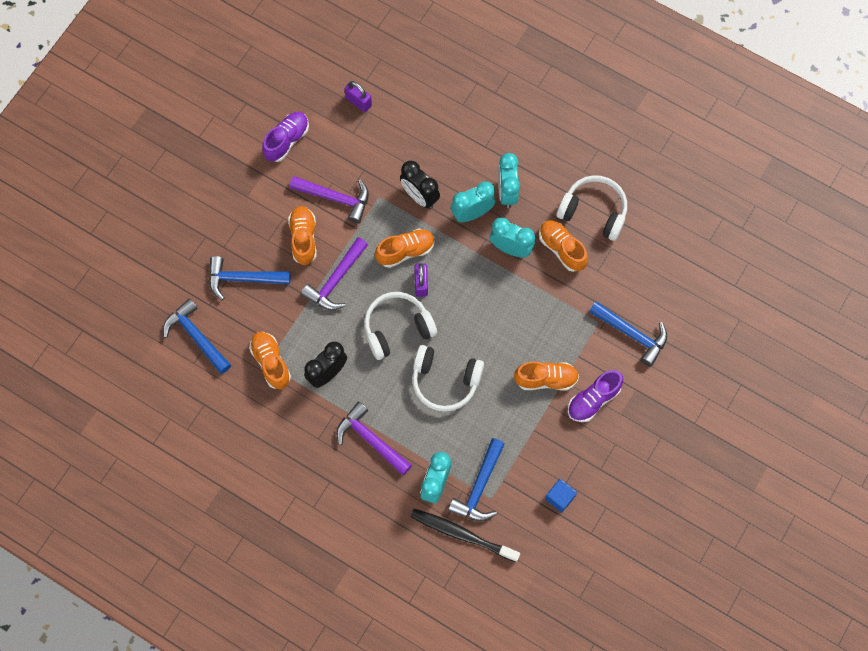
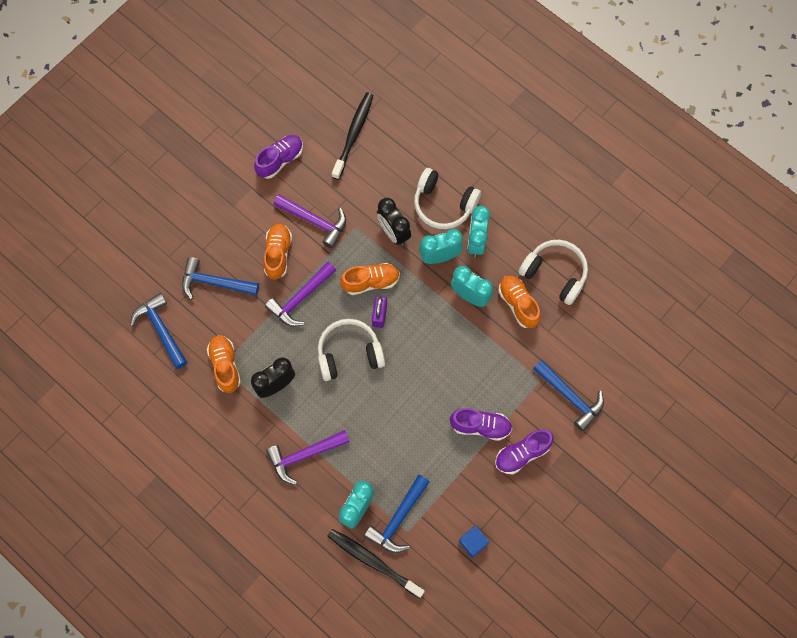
camera: 10 degrees right, 0 degrees up
(358, 102) = (353, 135): purple padlock -> black toothbrush
(371, 440) = (304, 455): purple hammer -> purple hammer turned 75 degrees counterclockwise
(445, 381) = (384, 411): white headphones -> white headphones (443, 204)
(546, 379) = (480, 426): orange shoe -> purple shoe

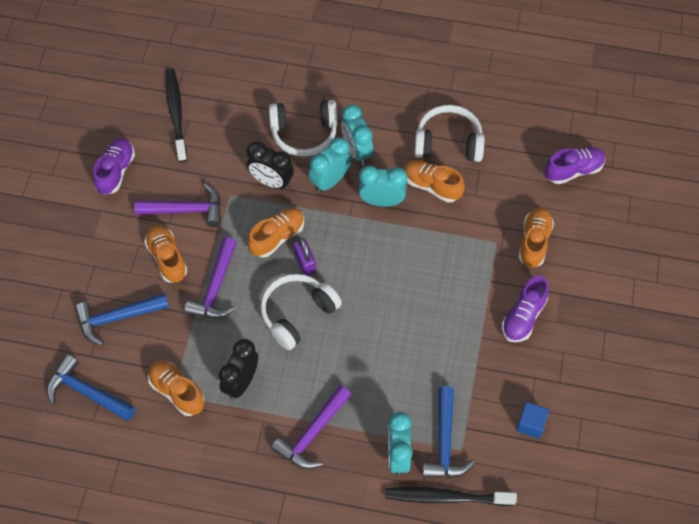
camera: 30 degrees left, 10 degrees down
(480, 426) = (468, 313): purple shoe -> purple shoe (573, 170)
(570, 397) = (534, 242): blue hammer -> orange shoe

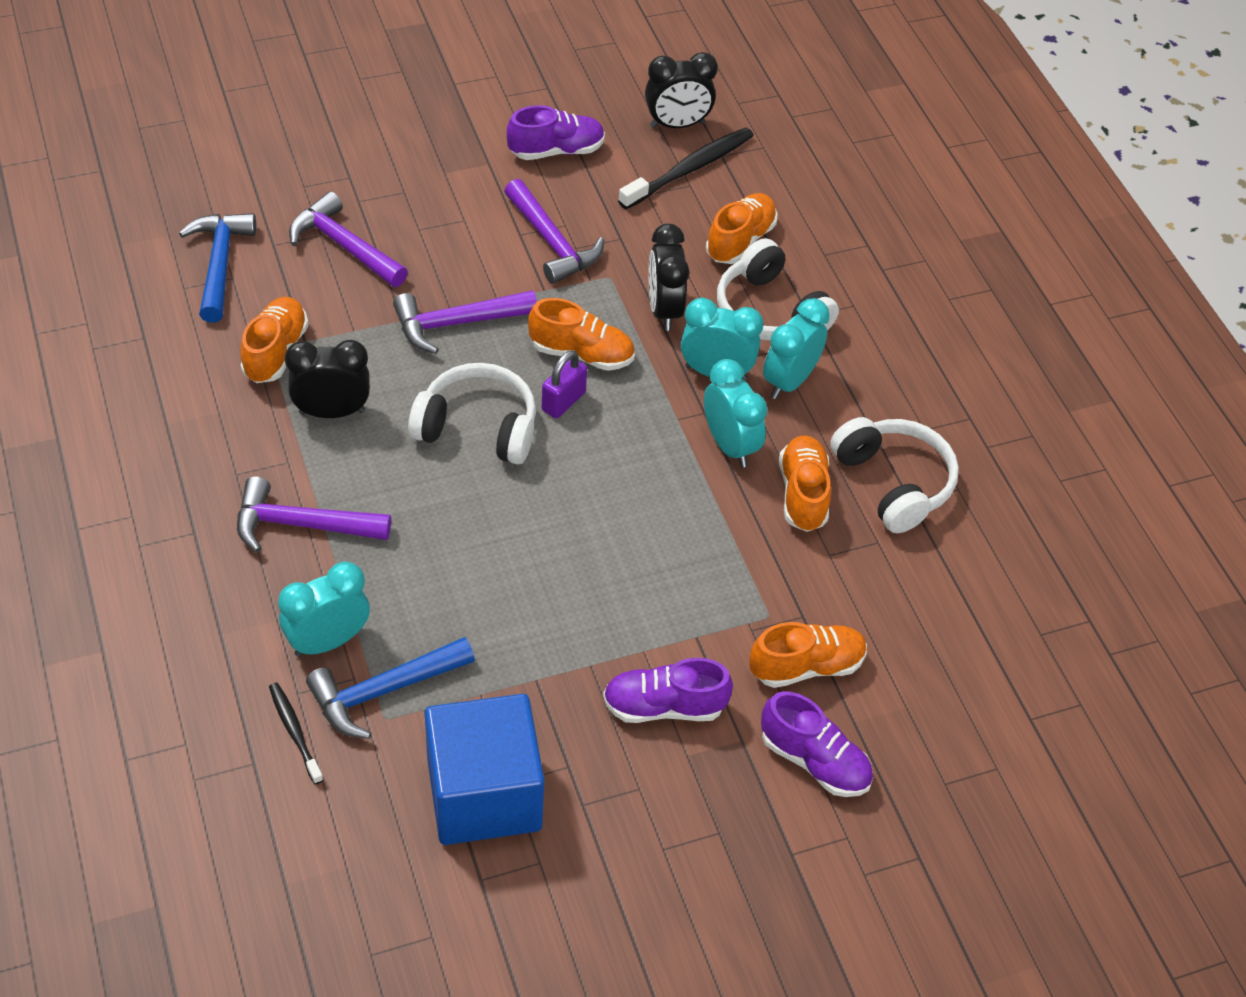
camera: 55 degrees right, 10 degrees down
(117, 318) = (344, 246): blue hammer -> purple hammer
(137, 101) = (677, 125): none -> black clock
(167, 258) = (465, 256): orange shoe -> orange shoe (740, 241)
(447, 497) = (295, 732): black toothbrush -> black toothbrush, size x0.56
(531, 424) = (484, 794): blue cube -> blue cube, size x2.34
(573, 170) = (979, 667): purple shoe -> purple shoe (814, 761)

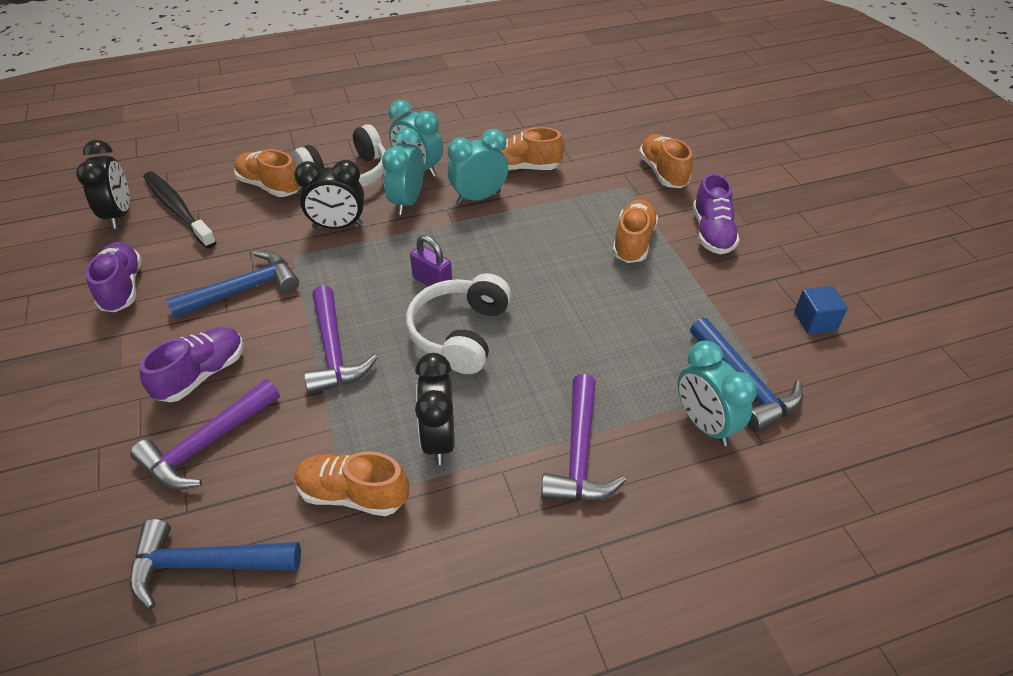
camera: 85 degrees left, 5 degrees down
(295, 732) = (802, 441): black toothbrush -> none
(484, 794) = (815, 321): blue cube -> blue cube, size x0.43
(552, 242) = (243, 290): purple hammer -> blue hammer
(582, 354) = (380, 271): orange shoe -> orange shoe (633, 242)
(814, 761) = (732, 172): purple shoe -> purple shoe (202, 374)
(893, 483) = (509, 132): white headphones -> none

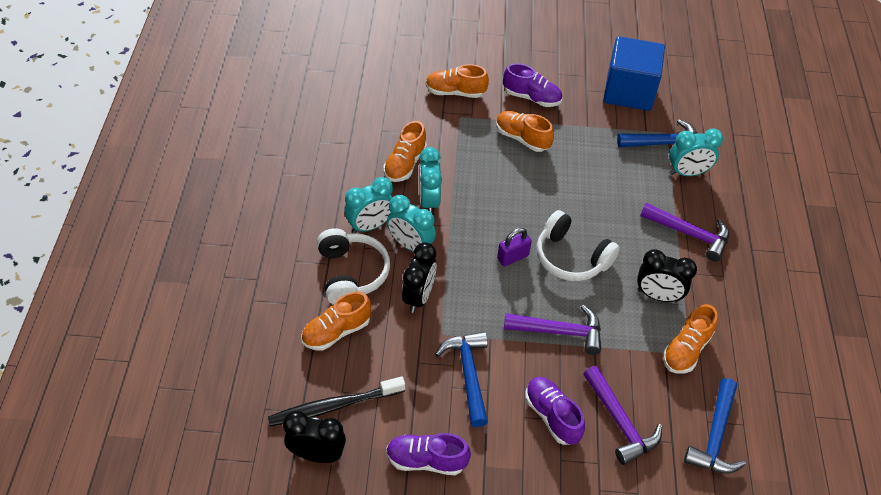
camera: 70 degrees left, 5 degrees up
(815, 321) = (629, 91): blue cube -> blue cube, size x2.34

